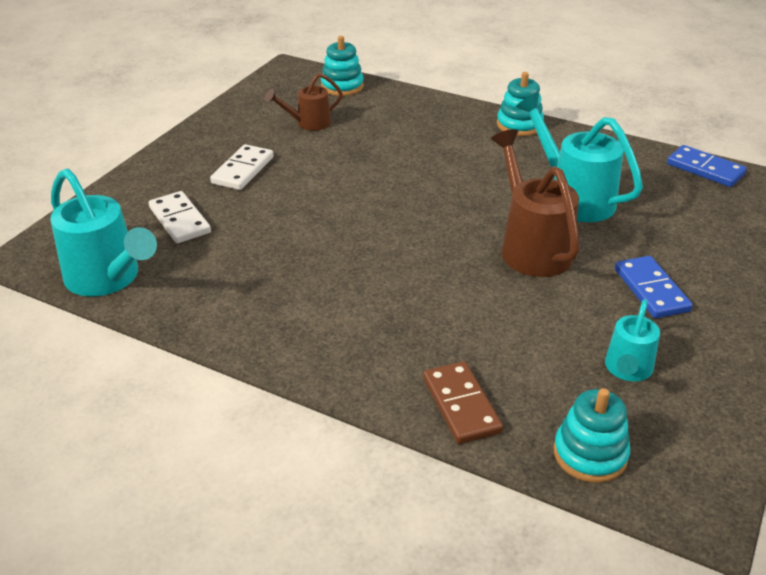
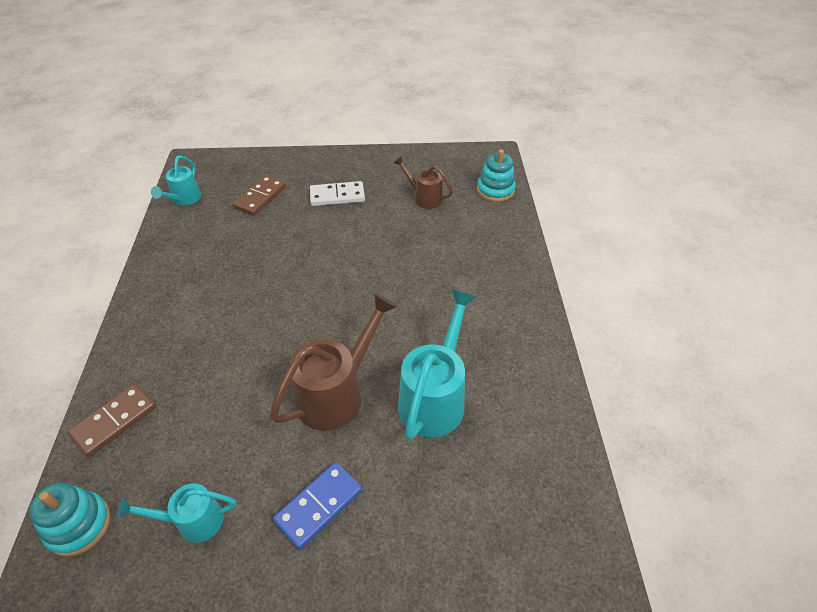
camera: 60 degrees right, 10 degrees up
(107, 279) = (184, 199): turquoise watering can -> turquoise watering can, size x0.58
(179, 220) = (260, 197): white domino -> brown domino
(519, 125) = (532, 315): turquoise stacking toy -> none
(705, 169) = (575, 494): blue domino -> none

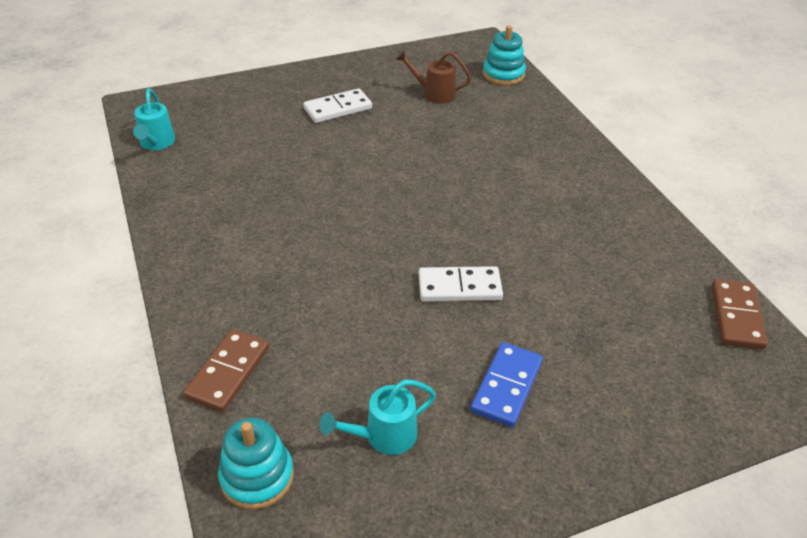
camera: 20 degrees left, 5 degrees down
(260, 197) = (249, 125): brown domino -> brown domino (736, 316)
(337, 393) = (459, 287): brown watering can -> white domino
(435, 397) = (560, 267): turquoise watering can -> none

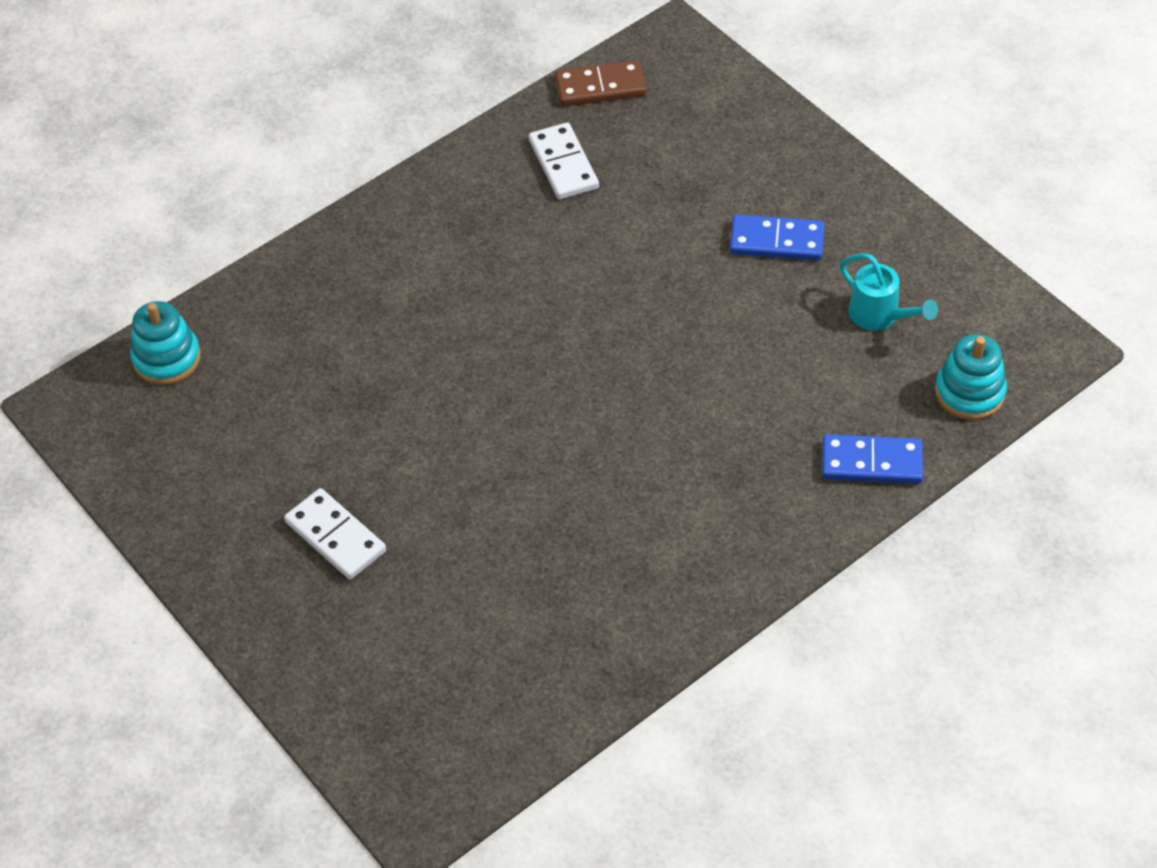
camera: 105 degrees left, 10 degrees up
(156, 143) = (512, 734): turquoise watering can -> none
(228, 372) = (871, 463): brown domino -> blue domino
(434, 94) = (252, 429): brown watering can -> none
(459, 287) = (658, 306): white domino -> white domino (563, 164)

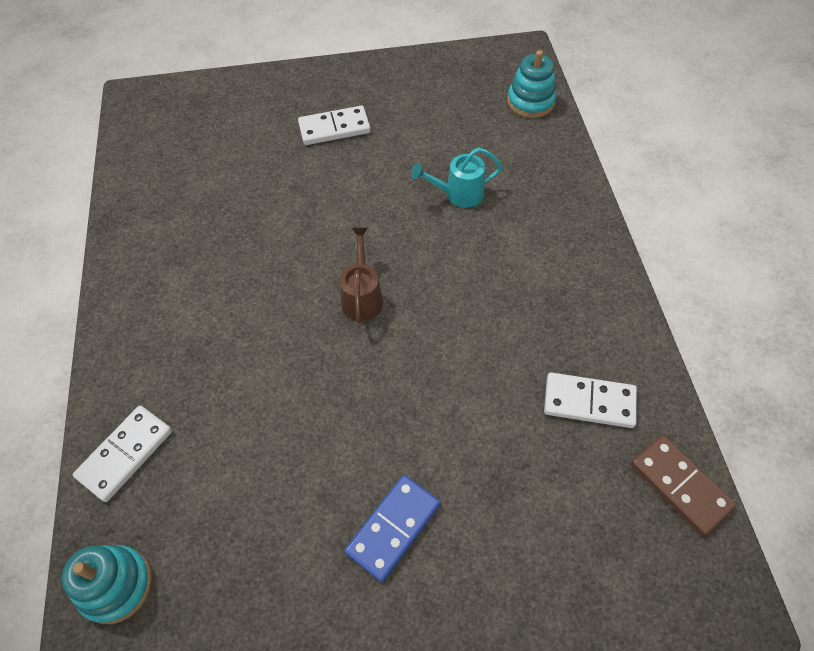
camera: 120 degrees right, 5 degrees up
(569, 376) = (362, 297): none -> brown watering can
(600, 87) = (679, 485): brown domino -> brown domino turned 60 degrees counterclockwise
(871, 463) = (125, 454): blue domino -> white domino
(879, 316) = (250, 563): turquoise watering can -> turquoise watering can (458, 194)

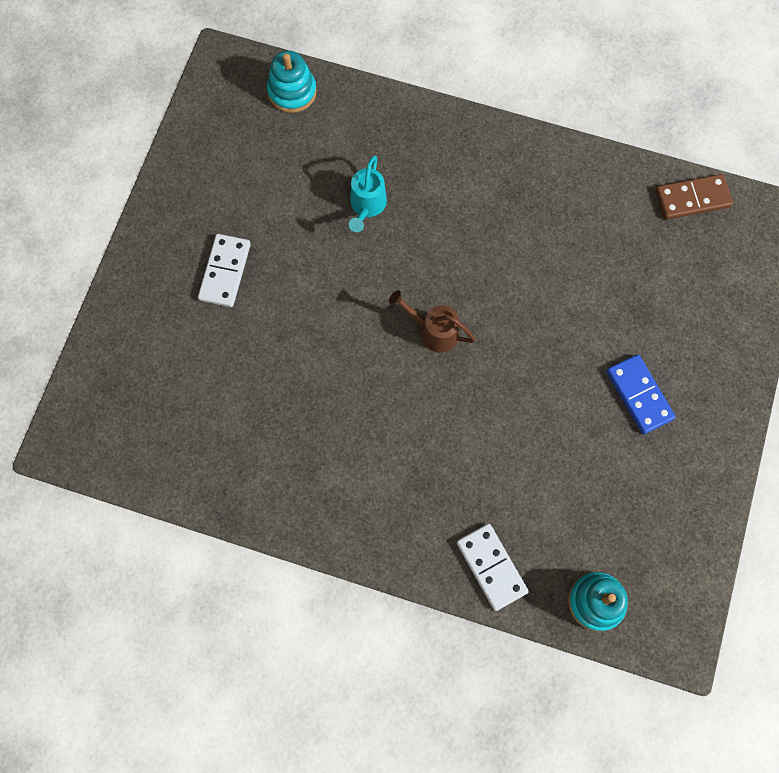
camera: 65 degrees left, 15 degrees up
(589, 402) = (607, 218): white domino -> none

